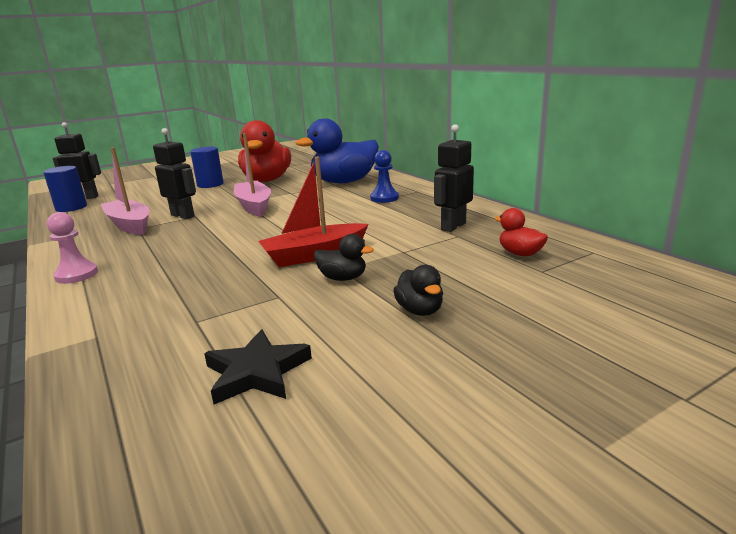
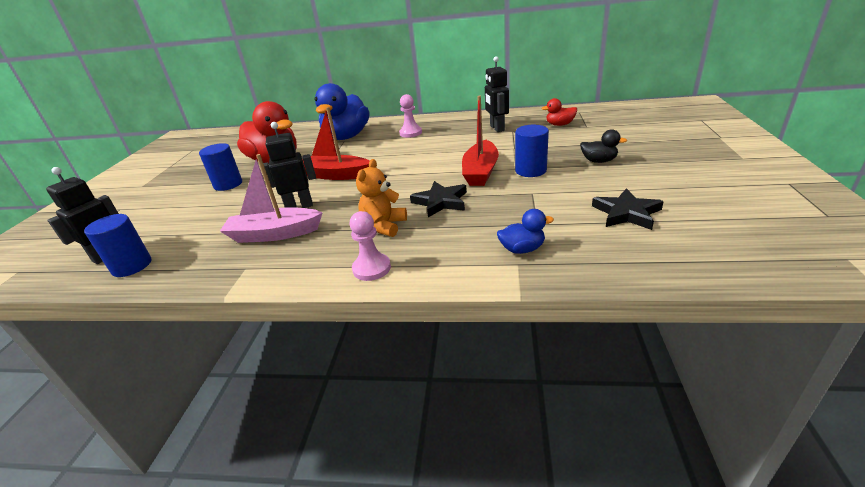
camera: 50 degrees left, 10 degrees up
(129, 329) = (522, 249): none -> blue duck
(159, 254) = (384, 226): none -> orange teddy bear
(224, 260) = (440, 202): none -> black star
(254, 206) = (336, 175): pink boat -> red boat
(343, 278) = (530, 170): black duck -> blue cylinder
(384, 198) = (410, 133): blue pawn -> pink pawn

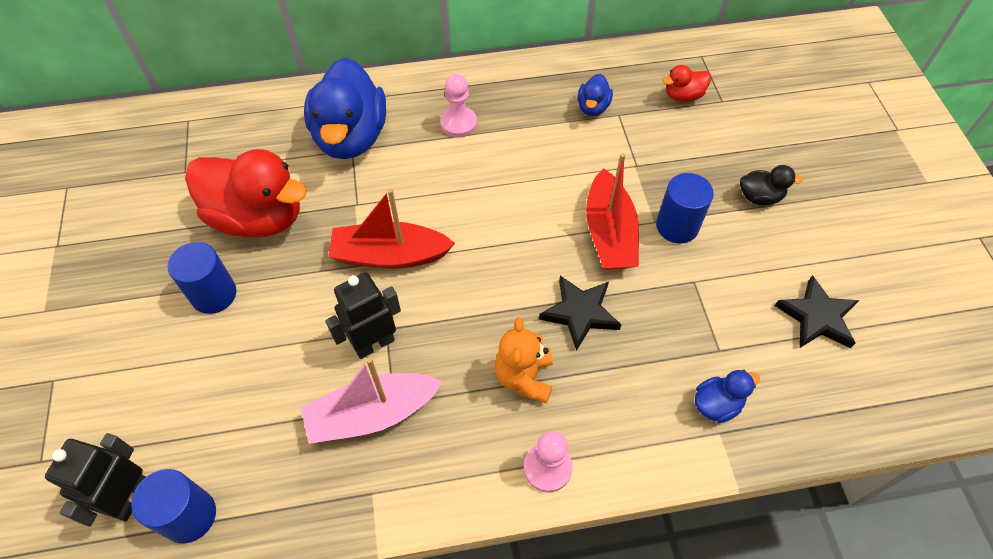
camera: 20 degrees left, 25 degrees up
(497, 128) = (593, 107): black robot -> blue duck

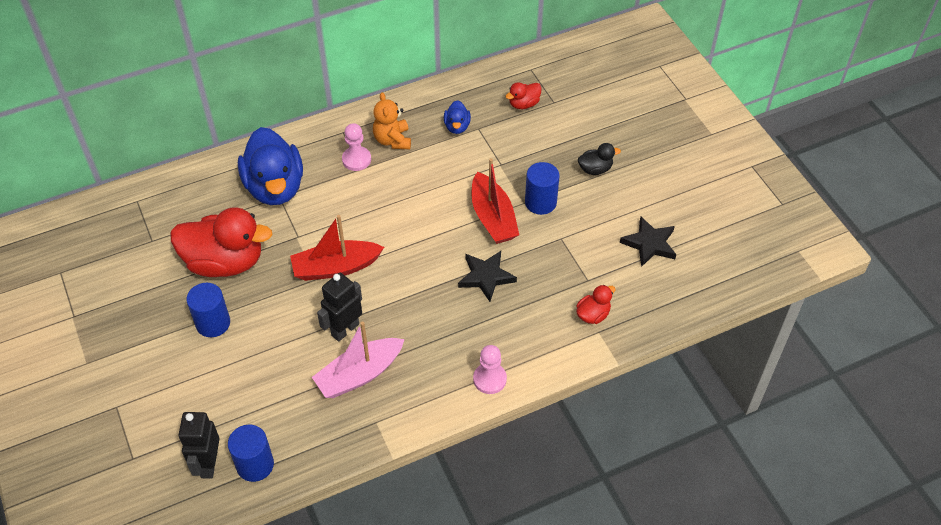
camera: 15 degrees left, 5 degrees down
(524, 377) = (458, 327): orange teddy bear -> orange teddy bear (392, 140)
(717, 404) = (593, 314): blue duck -> red duck

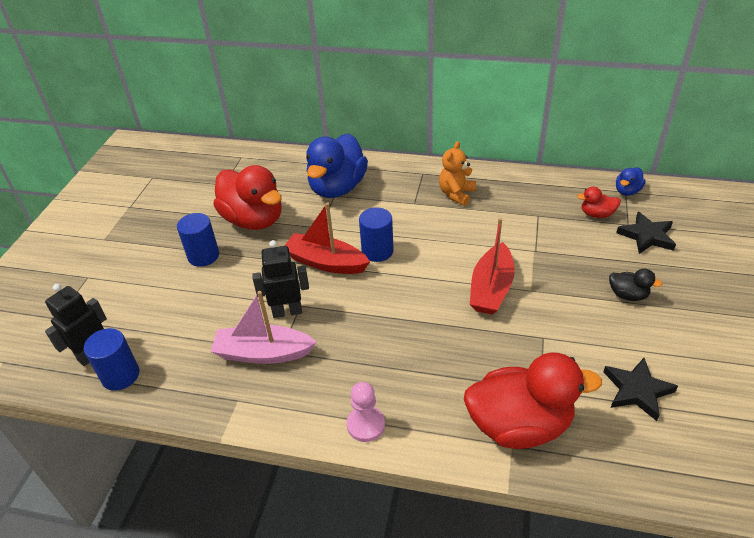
camera: 40 degrees right, 10 degrees down
(356, 159) = (415, 195): pink pawn -> none
(457, 126) = (520, 206): blue duck -> blue duck (627, 191)
(486, 277) = (442, 333): black star -> black star (647, 236)
(540, 202) = (548, 297): blue cylinder -> blue cylinder (377, 251)
(593, 314) = (519, 425): red duck -> red duck, size x2.23

